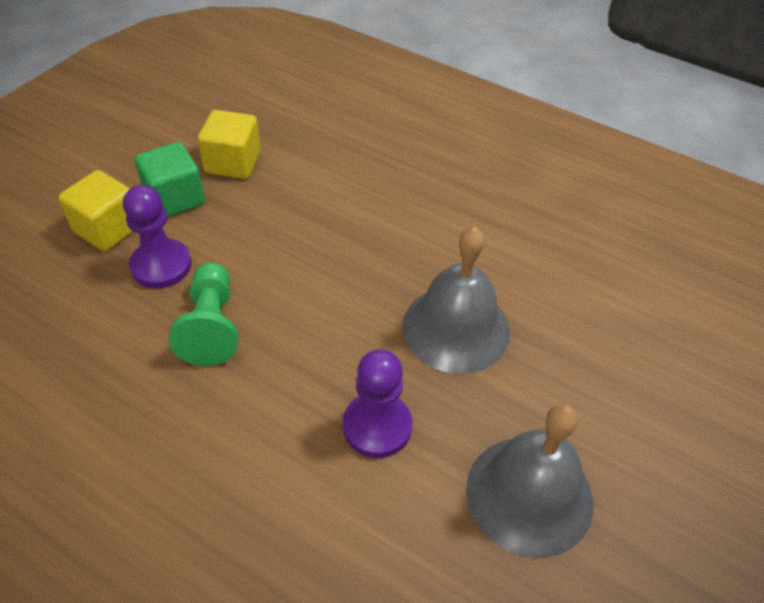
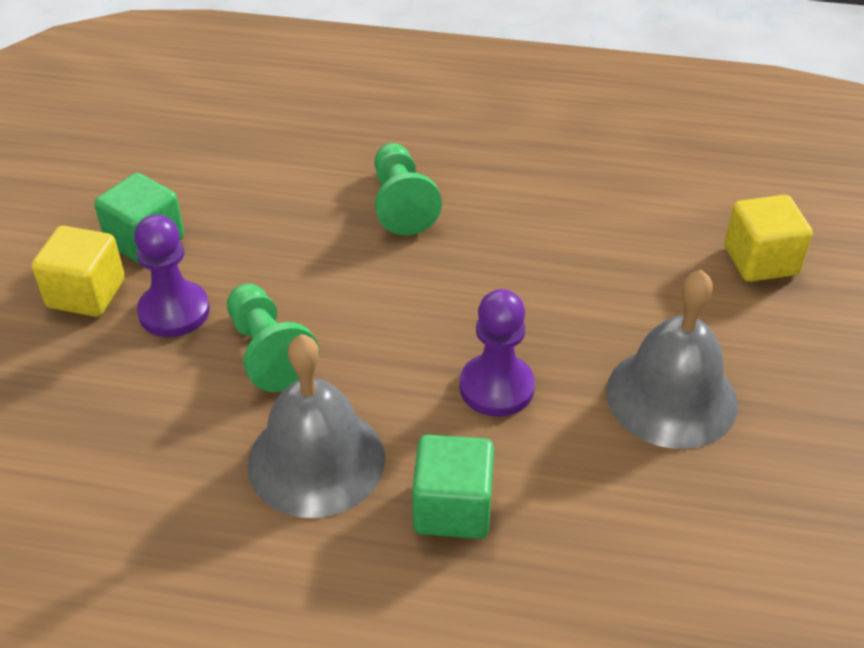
camera: 20 degrees left, 5 degrees down
(233, 163) = (190, 187): yellow cube -> yellow cube (760, 260)
(277, 531) = (452, 508): none -> green cube
(388, 228) = (401, 204): none -> green pawn
(456, 328) = (524, 277): grey bell -> grey bell (316, 460)

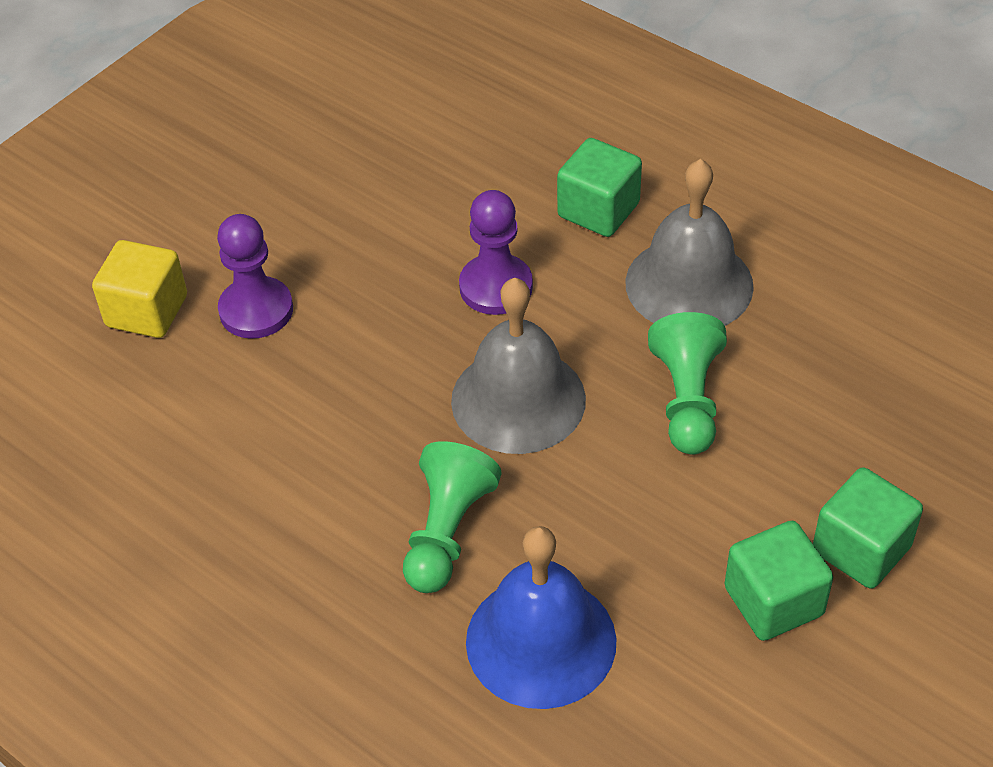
camera: 150 degrees left, 5 degrees up
(86, 293) = (861, 549): yellow cube -> green cube
(174, 311) = (768, 485): purple pawn -> purple pawn (256, 310)
(298, 171) = (541, 641): none -> blue bell
(671, 397) = (356, 225): grey bell -> grey bell (518, 399)

